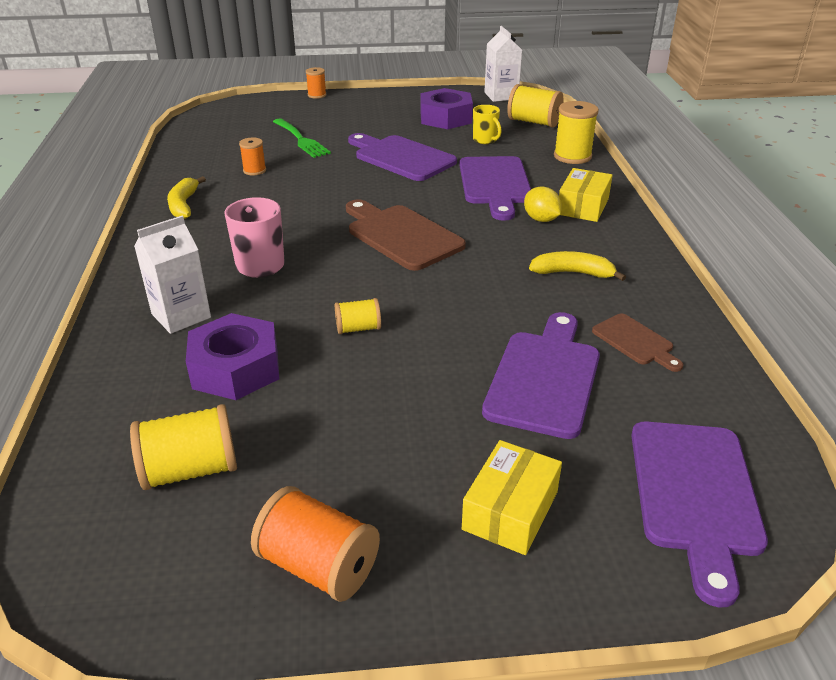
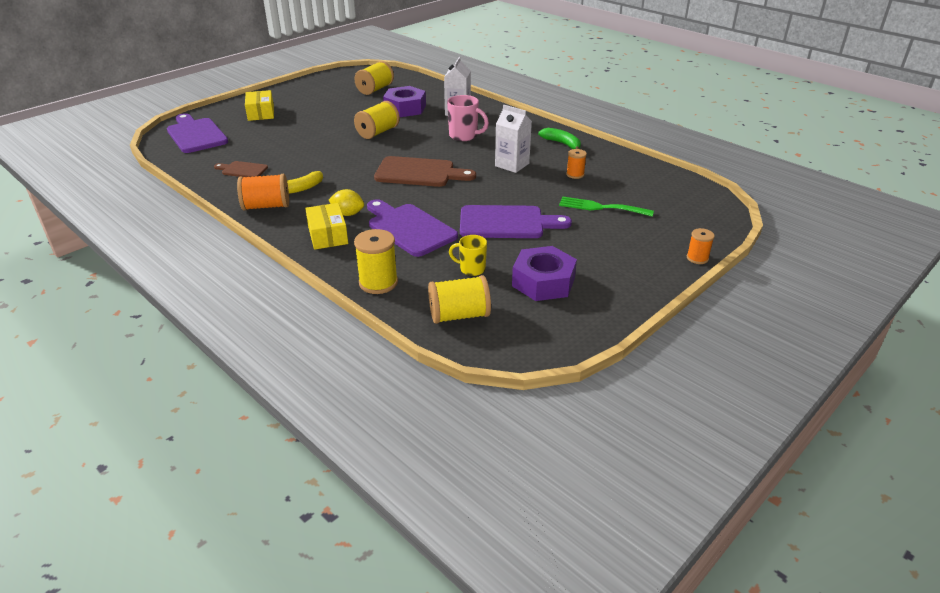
camera: 140 degrees right, 0 degrees up
(184, 205) = (562, 144): yellow banana -> green banana
(319, 566) = (309, 90): orange spool -> orange spool (266, 206)
(358, 328) = (378, 132): yellow spool -> yellow spool, size x1.71
(501, 96) = (544, 347): white carton -> white carton (512, 165)
(545, 378) = (277, 144): purple cutting board -> none

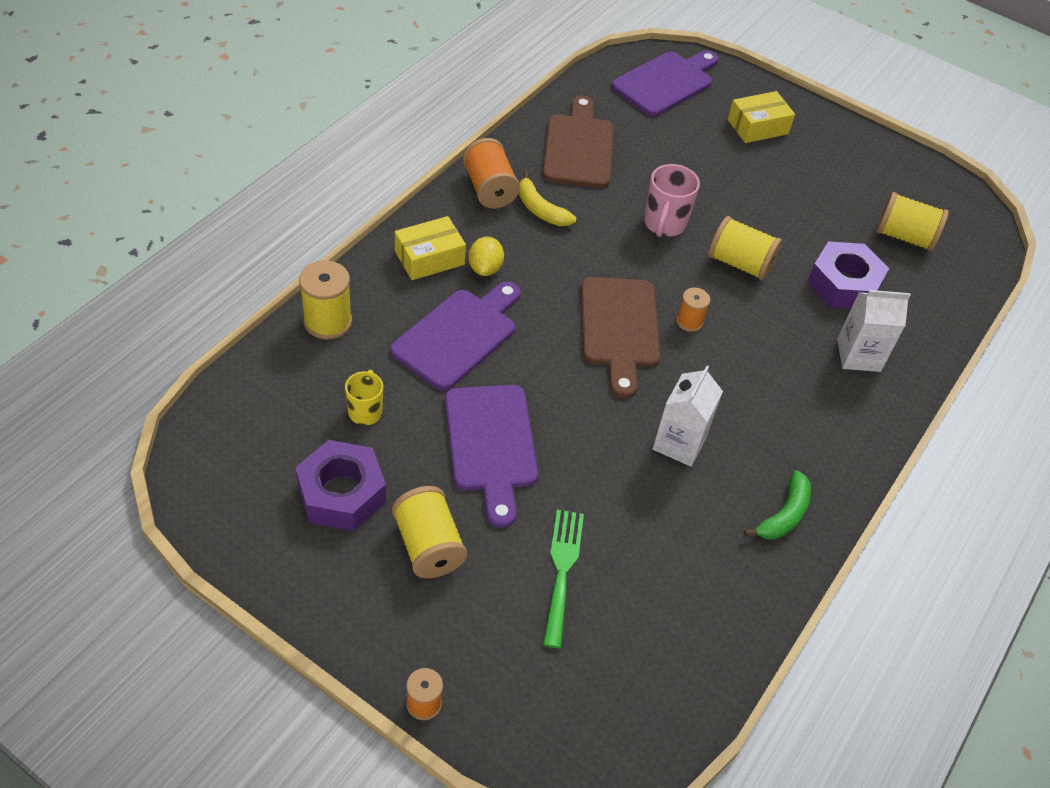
camera: 75 degrees right, 15 degrees up
(242, 170) = (579, 147): brown cutting board -> brown cutting board, size x1.84
(459, 315) = (264, 407): yellow spool -> yellow spool (428, 546)
(464, 136) = (765, 372): pink mug -> pink mug (664, 224)
(575, 174) = (669, 534): orange spool -> orange spool (689, 321)

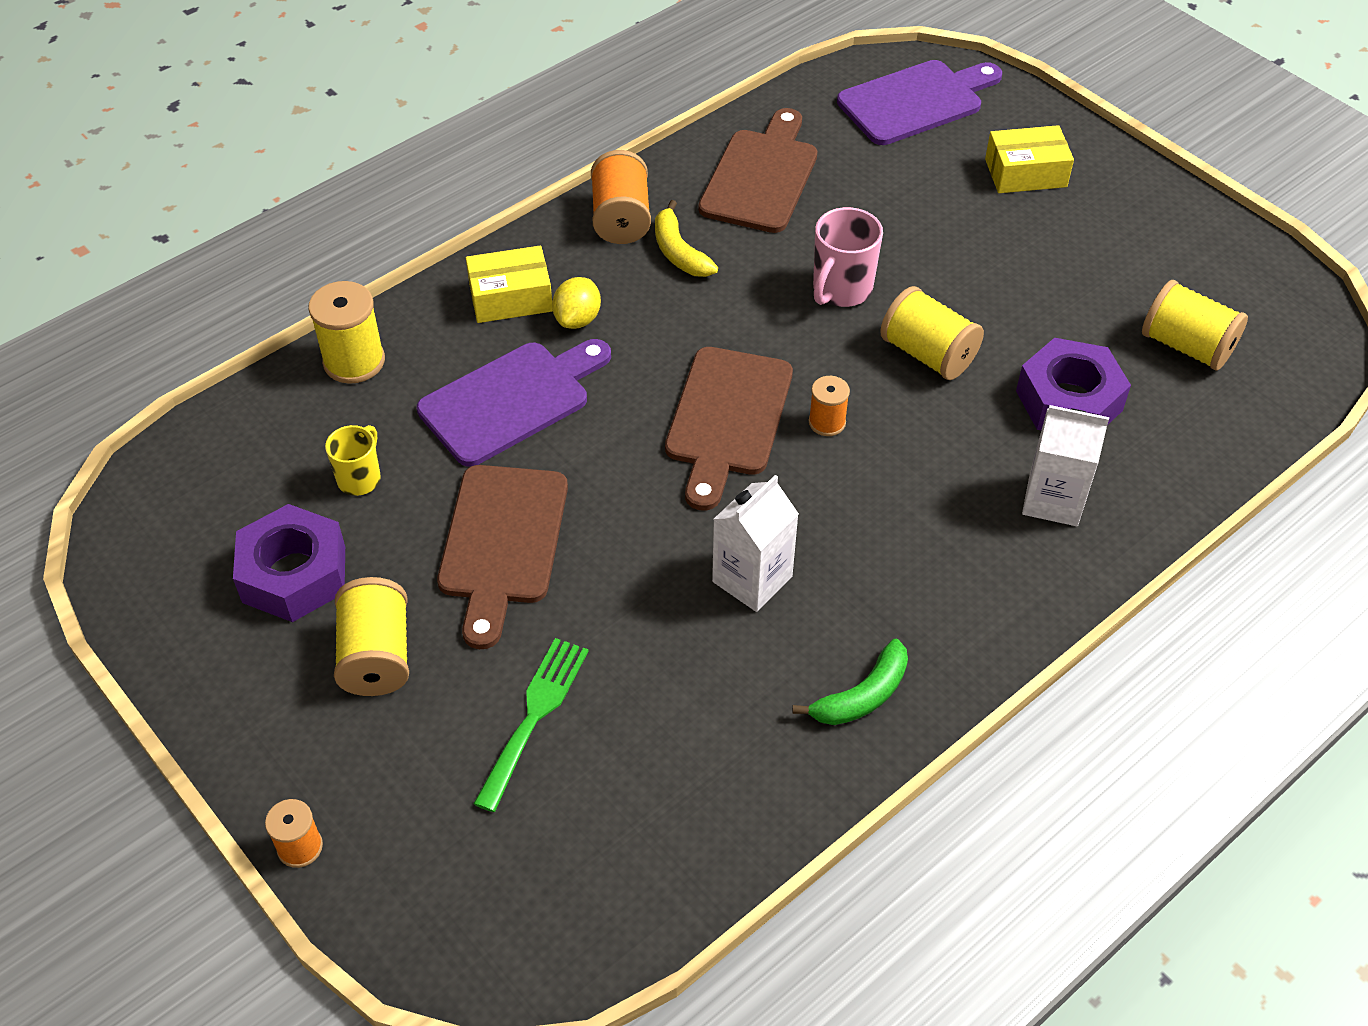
camera: 20 degrees right, 0 degrees up
(491, 444) = (502, 543): purple cutting board -> brown cutting board

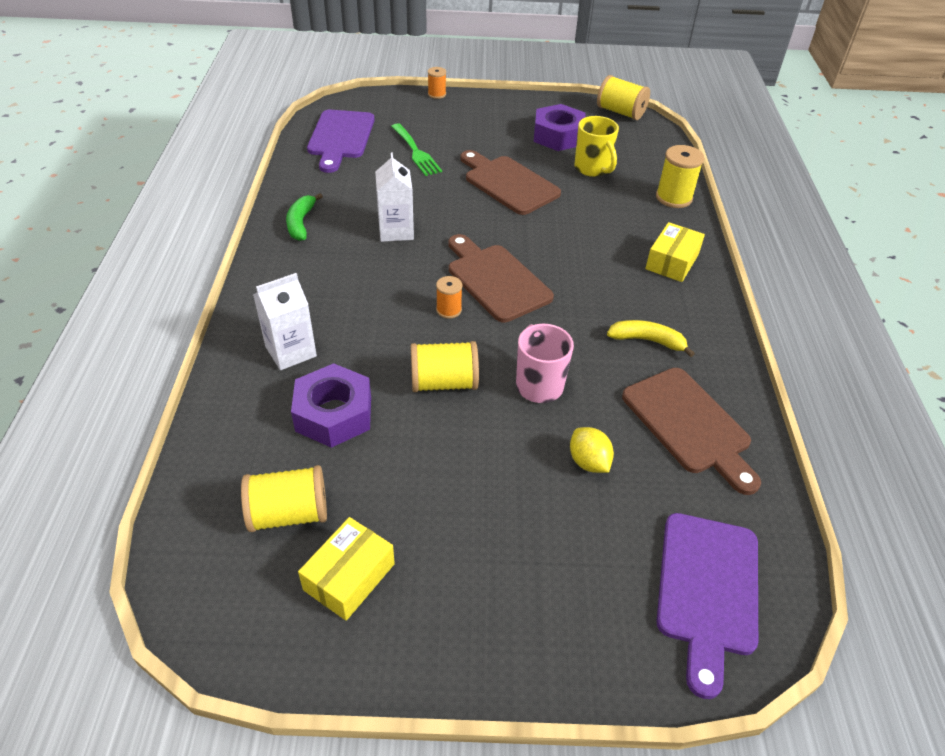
camera: 130 degrees right, 5 degrees down
(360, 478) = (592, 169): yellow mug -> yellow mug, size x1.51
(377, 656) = (492, 135): yellow spool -> yellow spool (620, 112)
(511, 400) = (592, 226): purple cutting board -> purple cutting board (340, 137)
(577, 319) = (629, 274): yellow lemon -> yellow lemon (588, 462)
(621, 218) = (704, 336): orange spool -> none
(1025, 173) = (548, 586): yellow box -> yellow box (349, 577)

